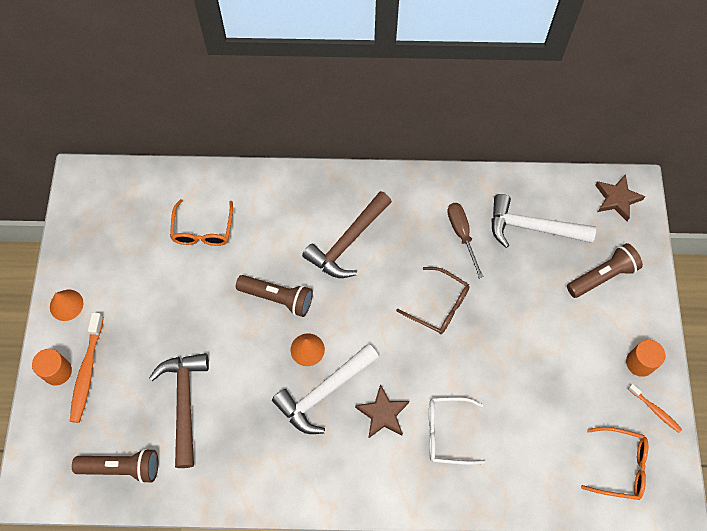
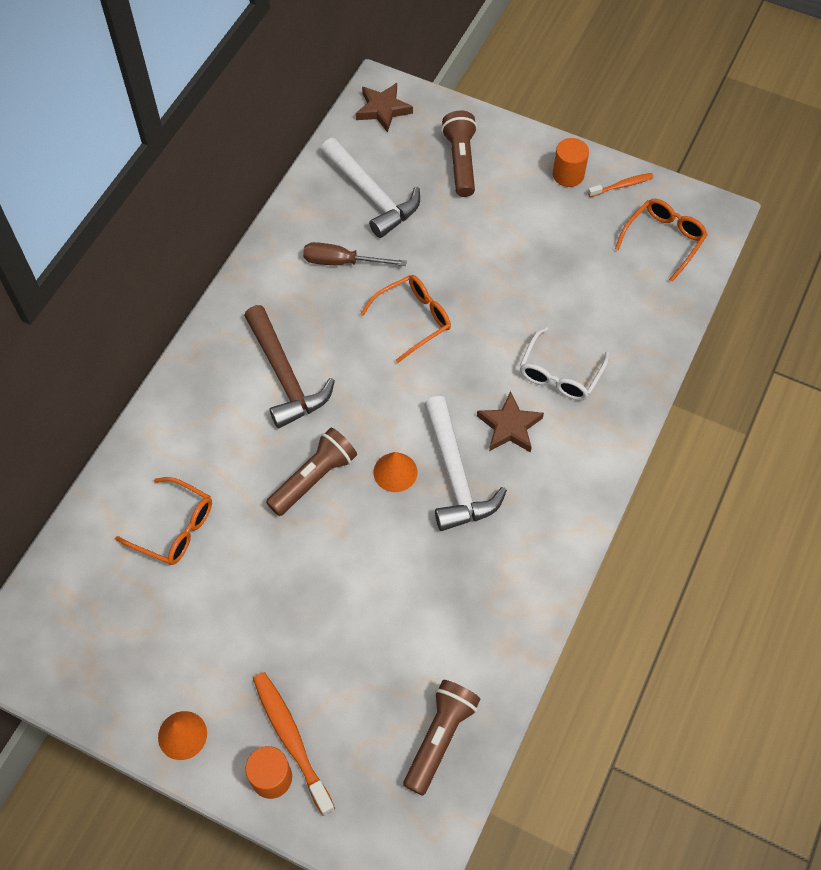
camera: 65 degrees left, 5 degrees down
(87, 372) = (291, 739): orange toothbrush -> orange toothbrush turned 150 degrees counterclockwise
(185, 403) = (393, 633): brown hammer -> none
(439, 305) = (413, 319): brown glasses -> orange glasses
(532, 227) = (371, 195): white hammer -> white hammer turned 75 degrees counterclockwise

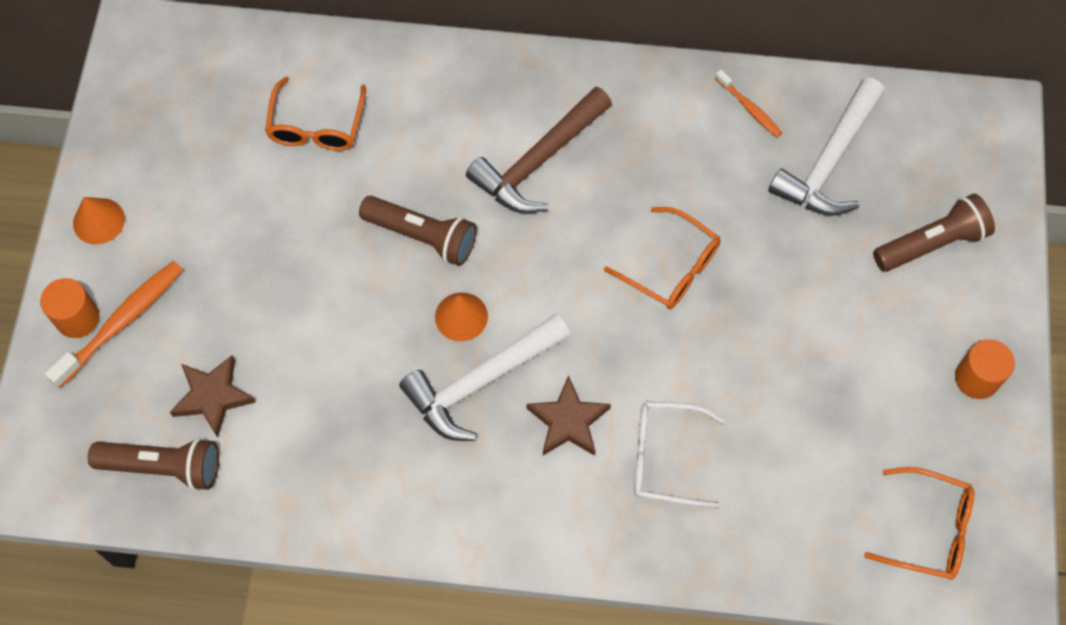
camera: 70 degrees right, 5 degrees up
(342, 262) = (717, 163): brown screwdriver -> none
(383, 109) = (967, 128): brown star -> brown star (213, 397)
(622, 186) = (993, 451): orange toothbrush -> orange toothbrush (749, 108)

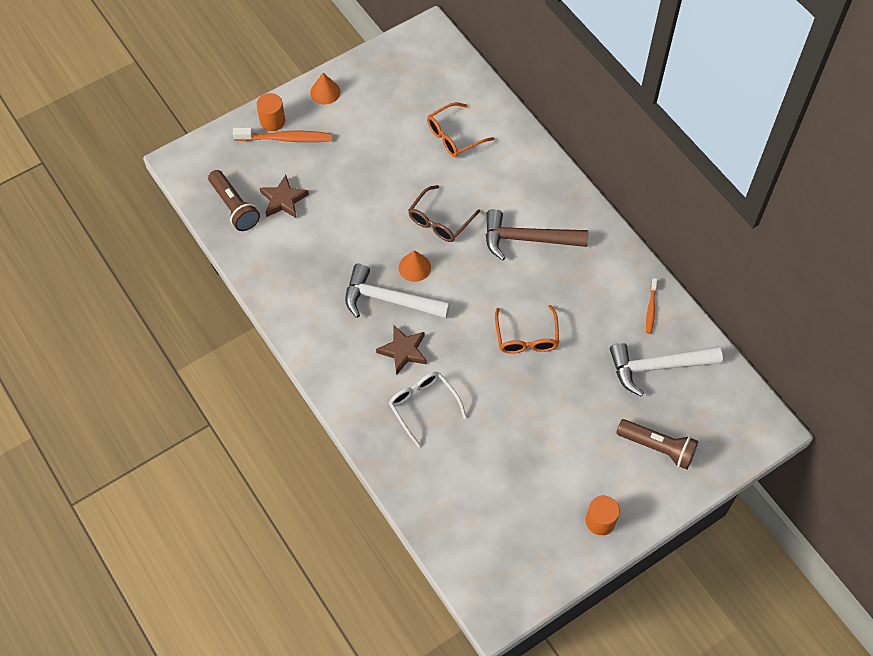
camera: 50 degrees right, 5 degrees down
(422, 236) = (440, 221): brown flashlight -> brown glasses
(929, 529) = (494, 553): orange glasses -> none

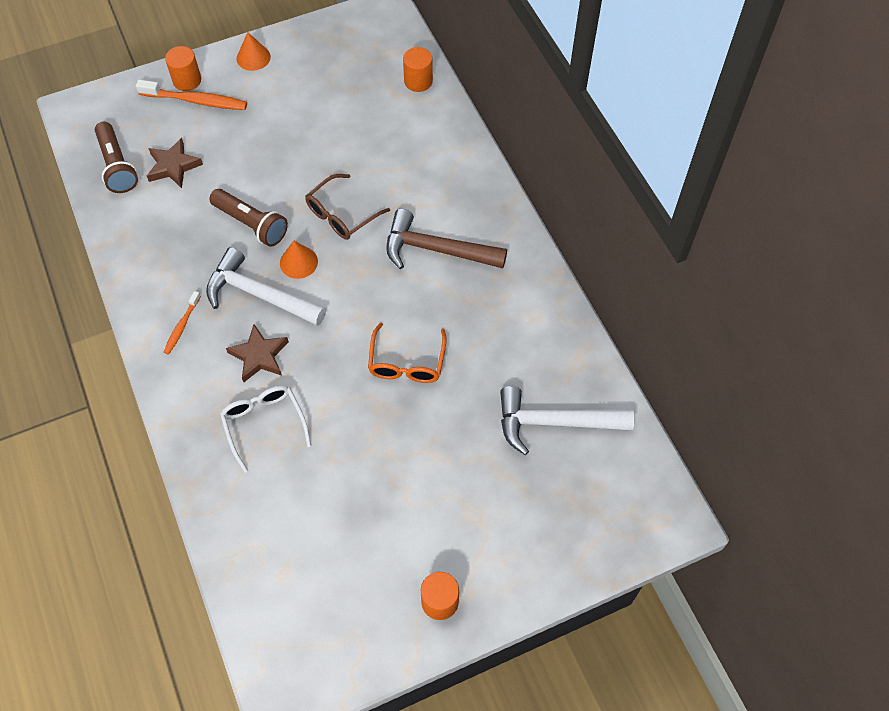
camera: 10 degrees right, 0 degrees up
(454, 136) = (382, 124): orange glasses -> none
(474, 93) = (418, 81): none -> orange cylinder
(651, 309) = (562, 352): orange toothbrush -> orange toothbrush (181, 326)
(657, 448) = (532, 521): brown flashlight -> brown flashlight (251, 224)

